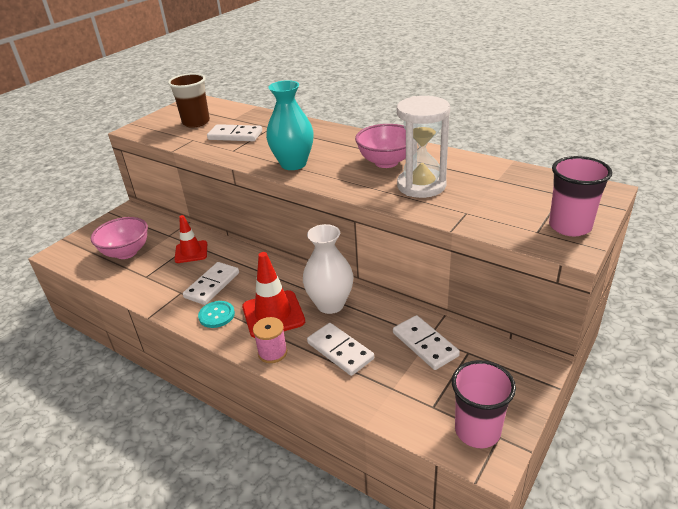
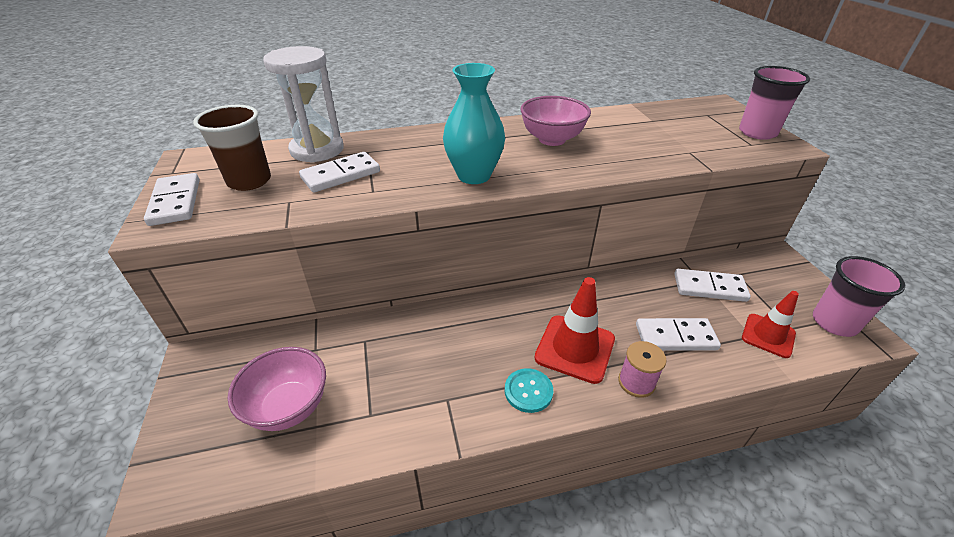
camera: 50 degrees left, 5 degrees up
(191, 252) = (380, 349): red traffic cone -> red traffic cone (768, 335)
(212, 285) = (468, 366): white domino -> white domino (175, 202)
(330, 304) = (601, 305): white vase -> none
(421, 185) = (619, 146): white hourglass -> white hourglass (317, 150)

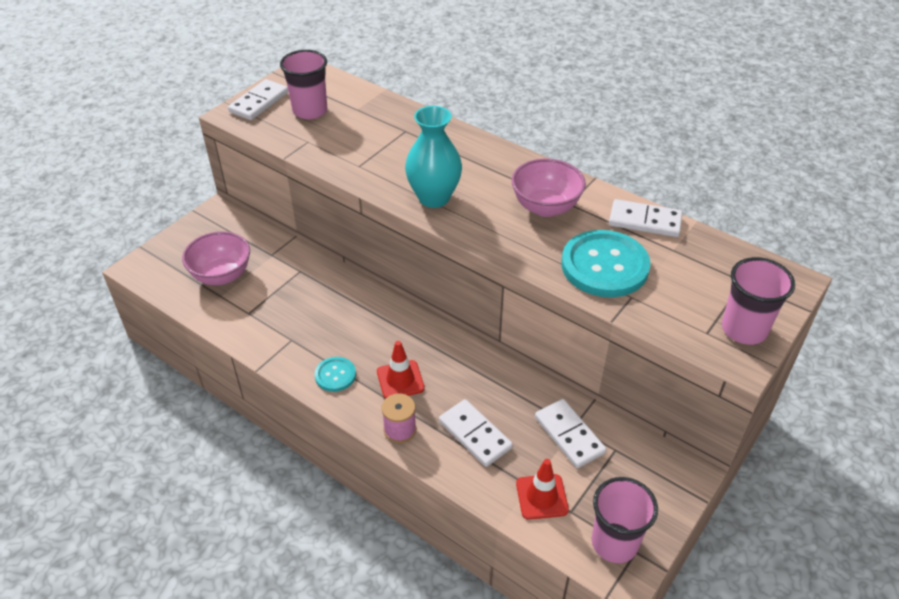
camera: 50 degrees right, 5 degrees up
(249, 181) = (310, 111): brown cup -> pink cup
(317, 150) = (379, 109): white hourglass -> none
(341, 175) = (361, 140): white domino -> white domino (645, 221)
(575, 348) = (400, 380): red traffic cone -> red traffic cone, size x0.66
(645, 147) = (604, 266): none -> turquoise button

